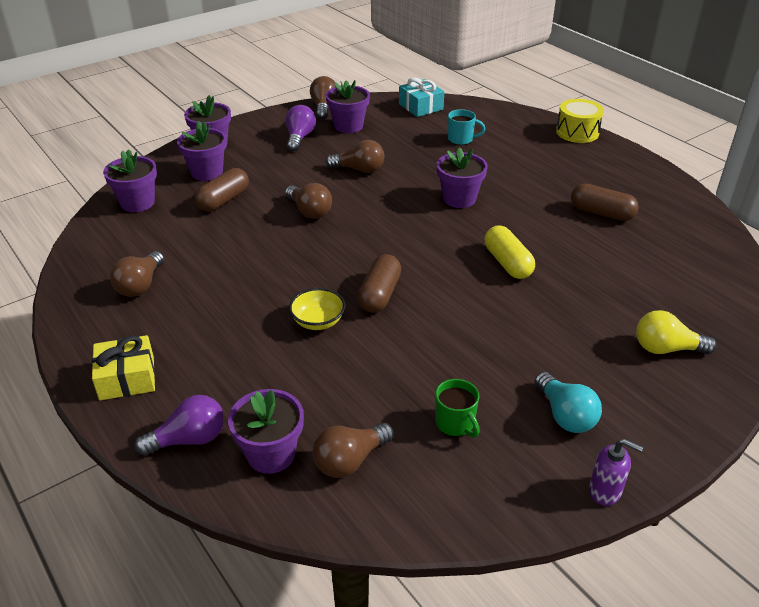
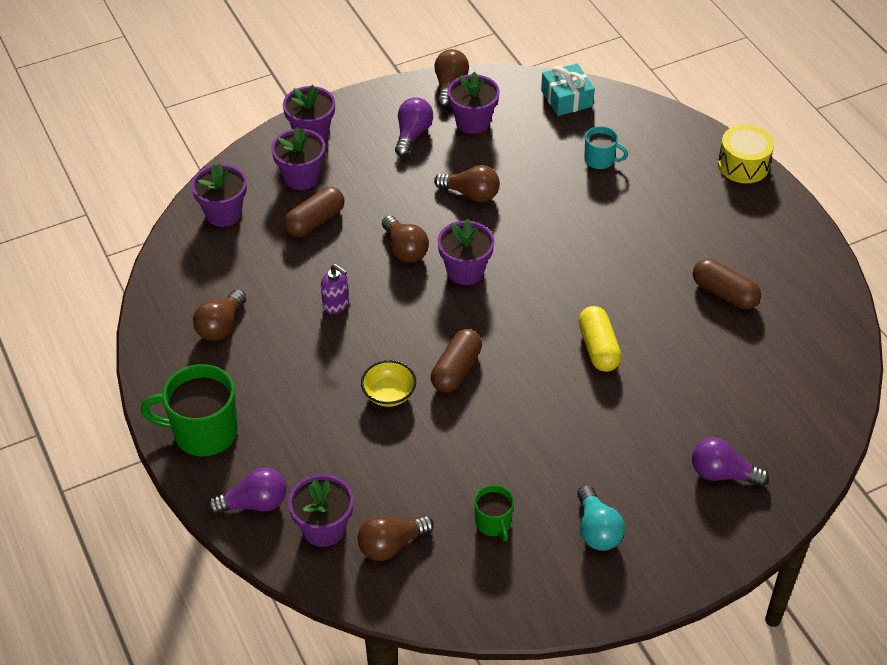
camera: 10 degrees right, 10 degrees up
(127, 378) = (203, 432): yellow gift -> green mug
(459, 199) = (572, 252): purple flower pot -> purple flower pot (465, 271)
(605, 491) = (606, 607): purple soap dispenser -> purple soap dispenser (336, 304)
(666, 349) = (722, 474): yellow light bulb -> purple light bulb

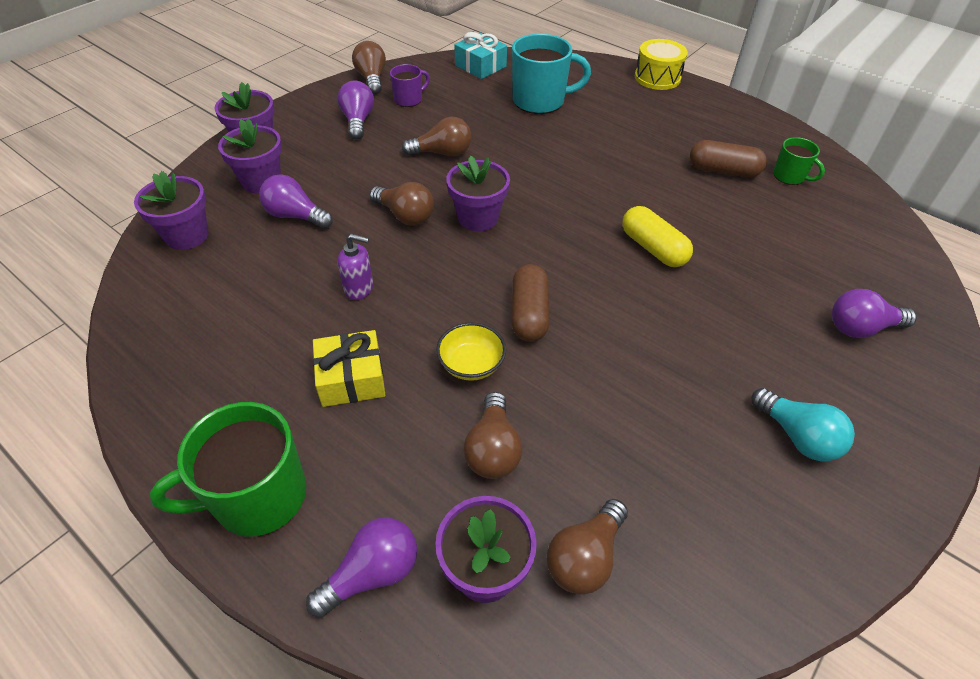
camera: 25 degrees left, 0 degrees up
(221, 326) = (229, 353): brown light bulb -> brown light bulb (493, 449)
(298, 374) = (351, 378): none -> yellow gift
(315, 221) = (295, 216): brown capsule -> purple light bulb
(472, 122) = (409, 99): purple flower pot -> purple mug
(493, 523) = (685, 475): green mug -> green mug (790, 176)
(600, 160) = (540, 101): turquoise mug -> turquoise mug, size x1.86

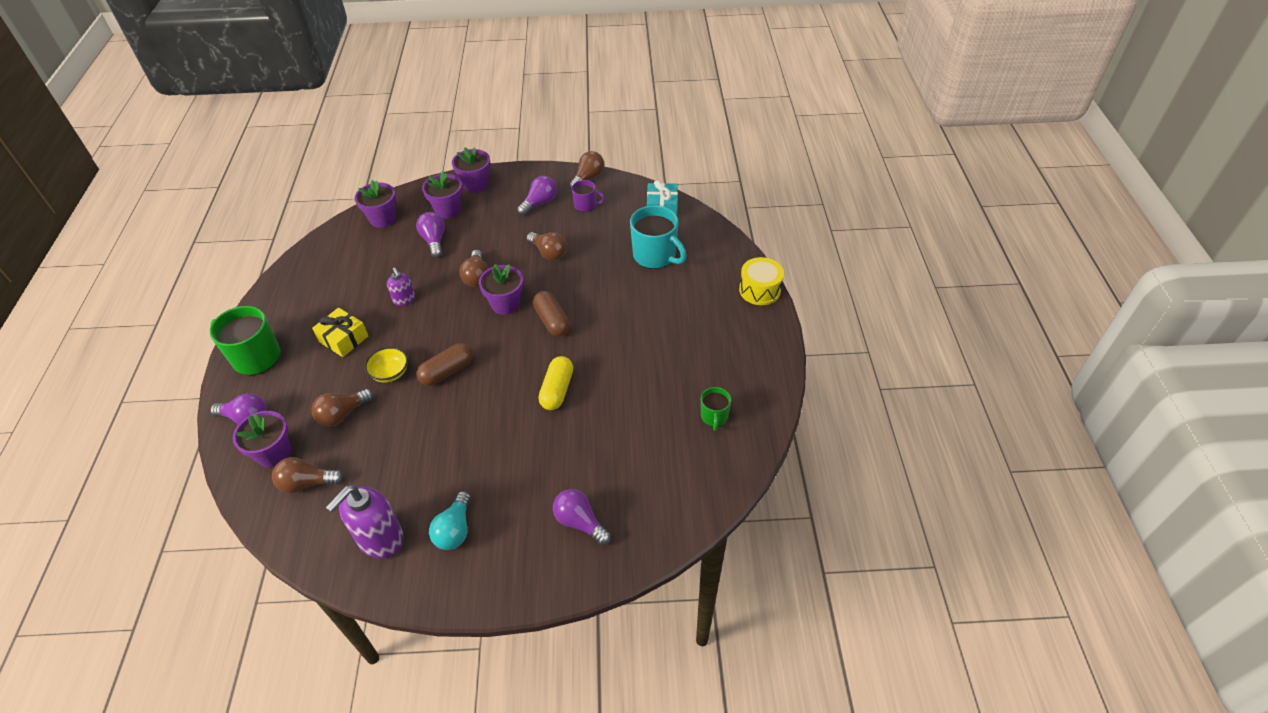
camera: 50 degrees right, 0 degrees up
(723, 171) = (679, 381): brown capsule -> brown capsule (552, 321)
(759, 521) = (380, 539): none -> purple soap dispenser

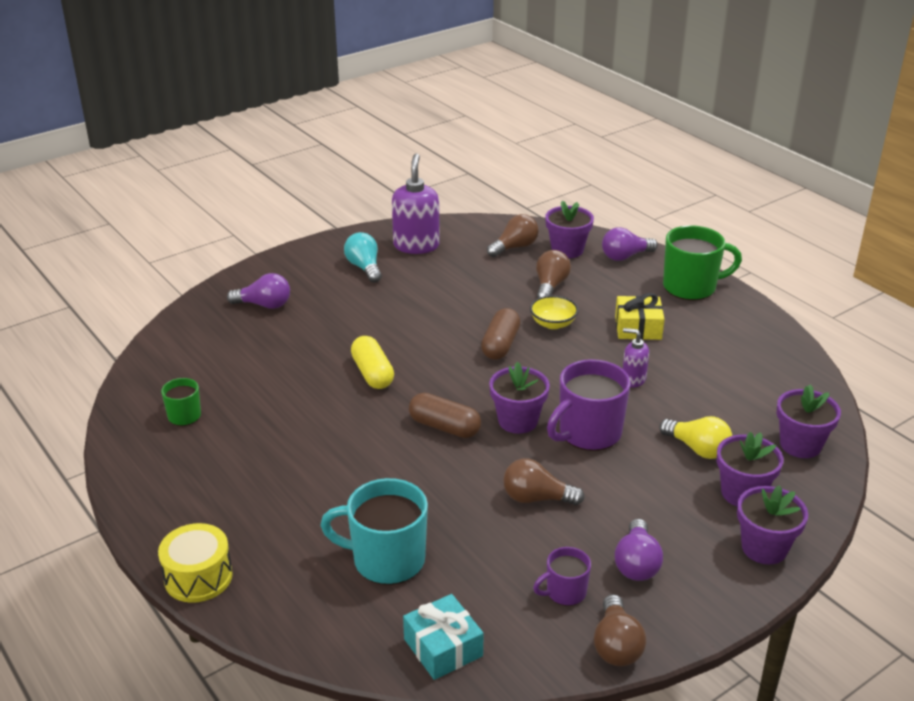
camera: 145 degrees right, 15 degrees down
(434, 241) = (697, 449): purple light bulb -> yellow light bulb
(477, 277) = (588, 433): brown light bulb -> purple mug

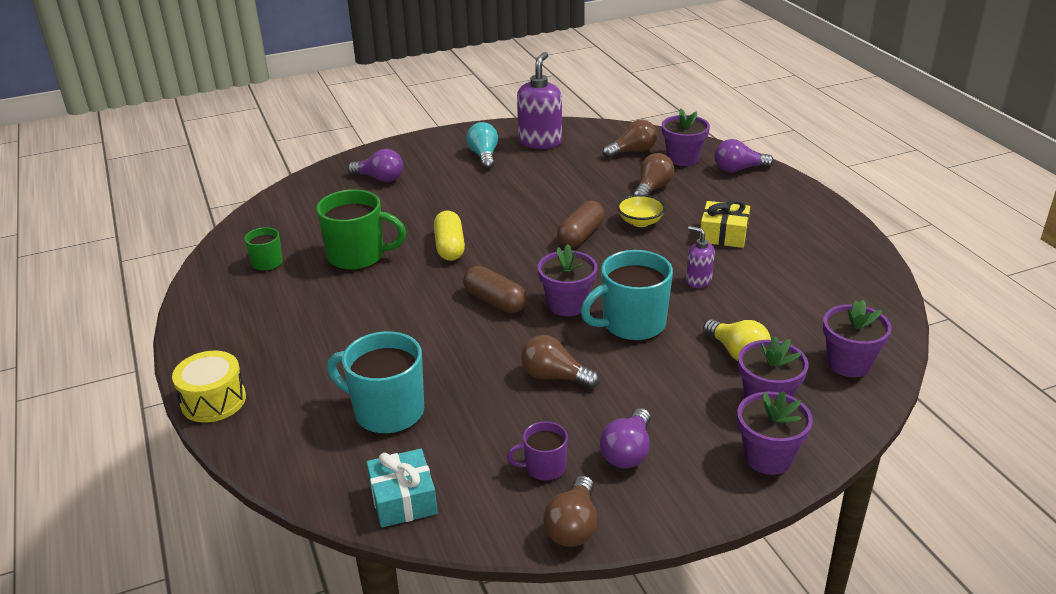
camera: 15 degrees right, 0 degrees up
(588, 433) = (631, 324): purple mug -> turquoise mug
(691, 287) = (794, 203): green mug -> green mug (358, 256)

